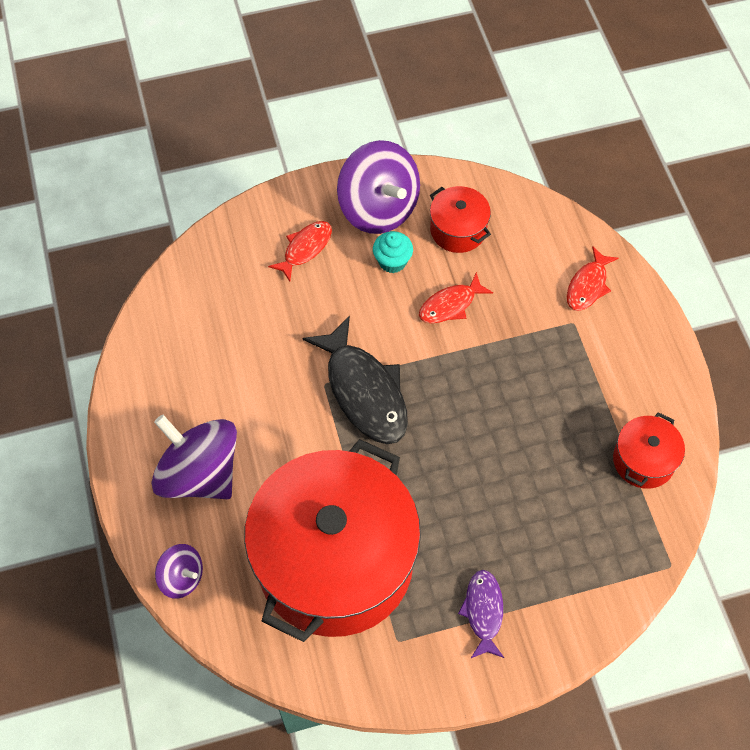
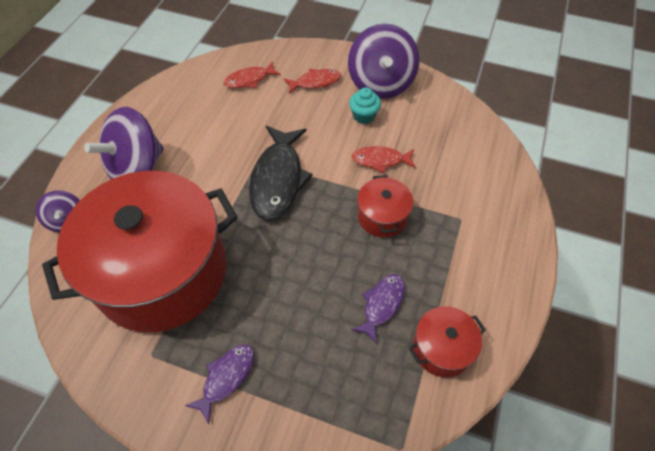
camera: 35 degrees right, 5 degrees down
(199, 474) = (137, 168): purple spinning top -> purple spinning top turned 120 degrees counterclockwise
(458, 230) = (423, 120): red pot -> red pot (382, 216)
(565, 455) = (382, 304): none -> purple fish
(588, 285) = (491, 201): red fish -> red fish (249, 80)

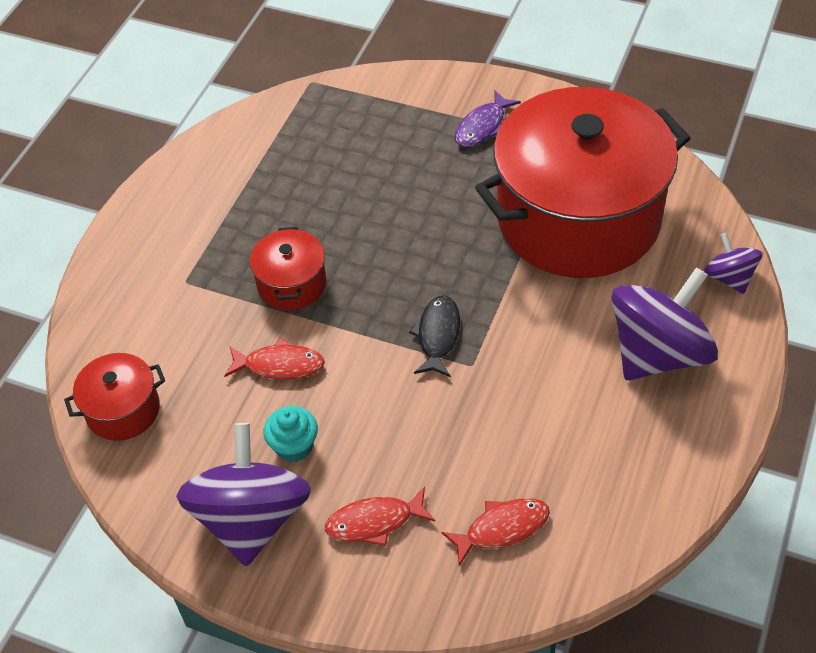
camera: 175 degrees left, 5 degrees down
(278, 179) = (437, 335): black fish -> black fish, size x0.55
(382, 304) = (310, 188): purple fish -> none
(441, 348) = (252, 151): red pot -> red pot (123, 410)

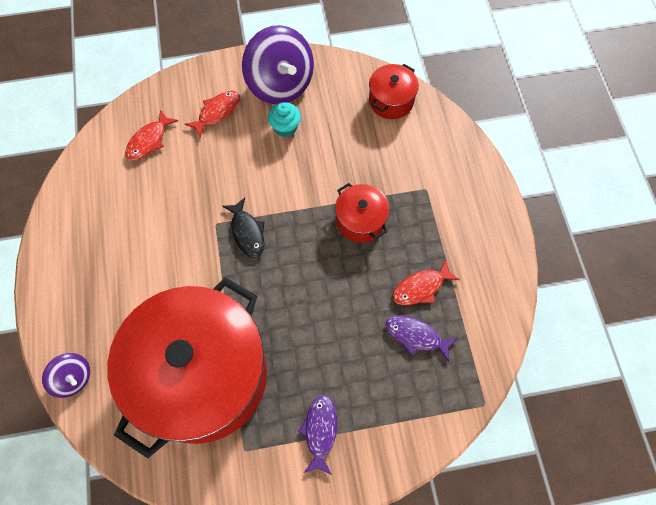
camera: 145 degrees right, 15 degrees up
(279, 365) = (327, 166): red fish -> red fish (421, 287)
(327, 155) = (416, 336): none -> purple fish
(658, 353) = (102, 291): purple spinning top -> none

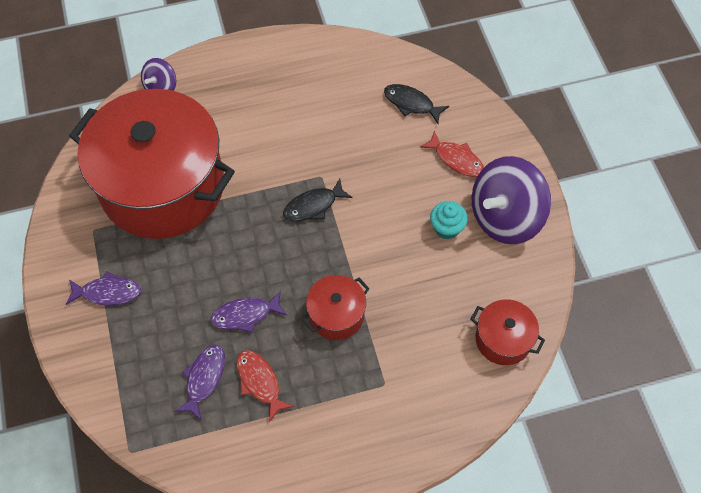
camera: 85 degrees right, 5 degrees down
(149, 140) = (411, 103): red fish -> black fish
(355, 298) = (245, 315): none -> purple fish

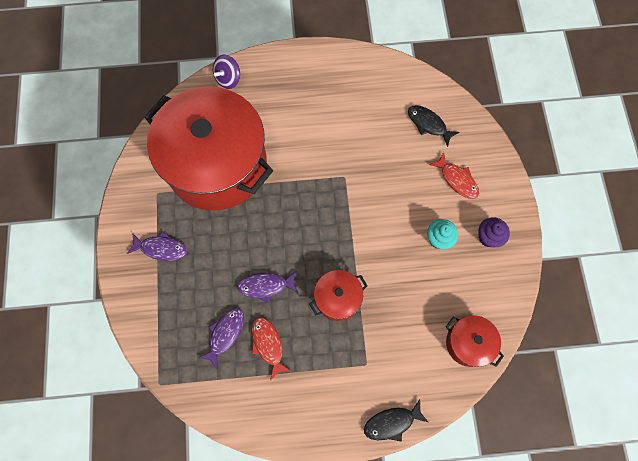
camera: 10 degrees right, 10 degrees up
(313, 206) = (334, 201): black fish -> black fish (392, 422)
(505, 217) = (488, 237): purple spinning top -> purple cupcake

